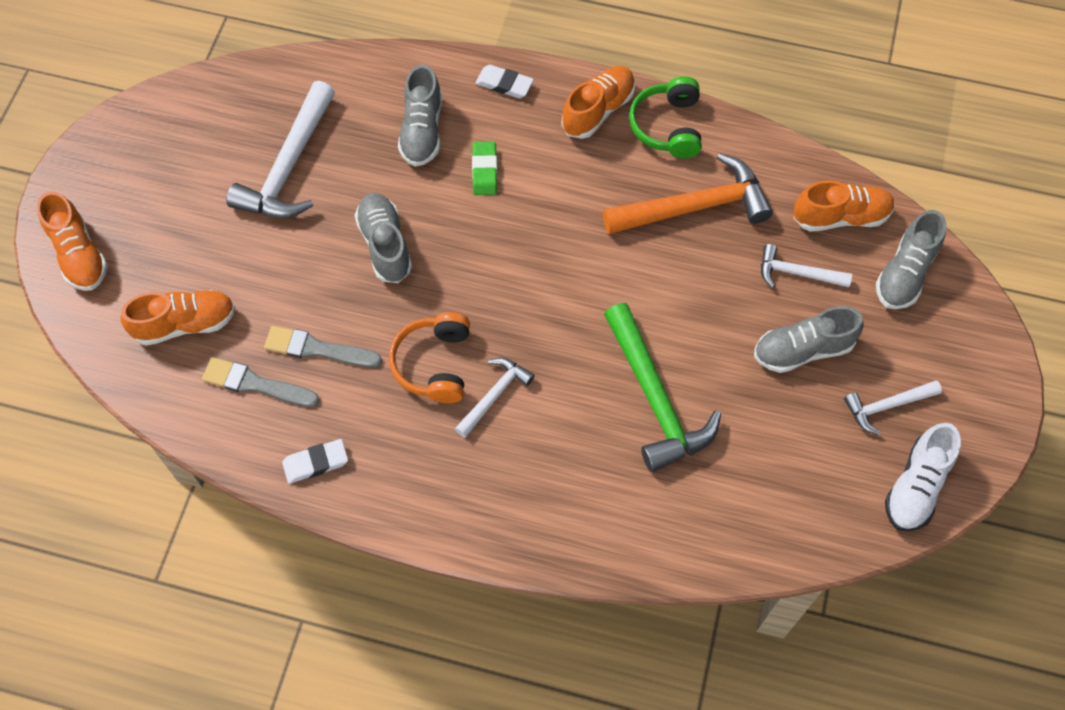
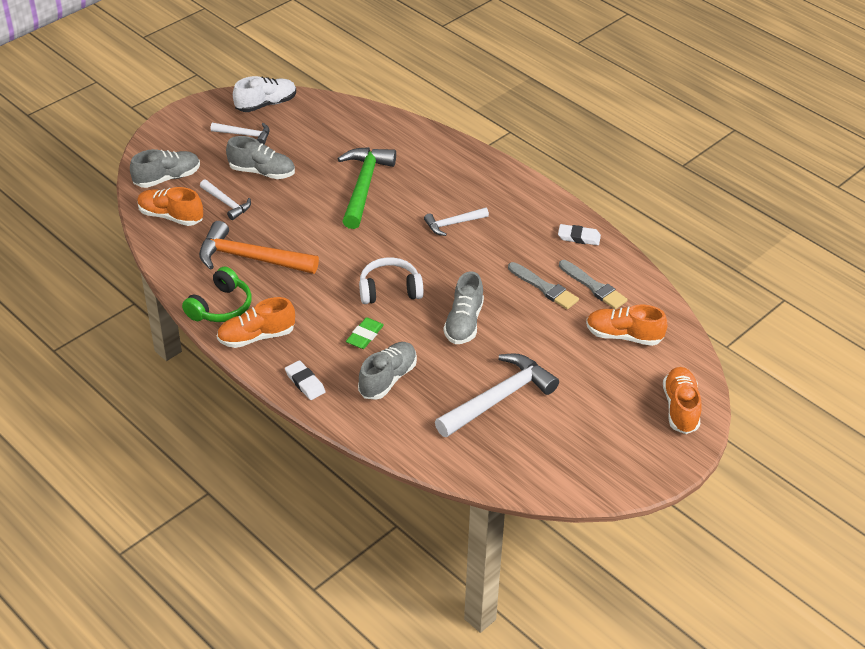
camera: 150 degrees left, 20 degrees down
(434, 364) = (477, 251): orange headphones -> none
(501, 246) = (389, 290): none -> white headphones

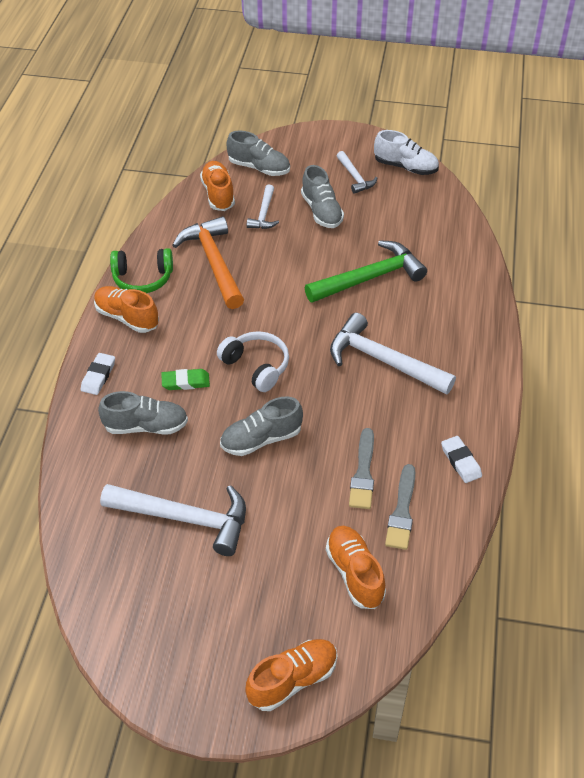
camera: 55 degrees right, 5 degrees up
(453, 224) = (383, 361): white hammer -> white hammer, size x1.85

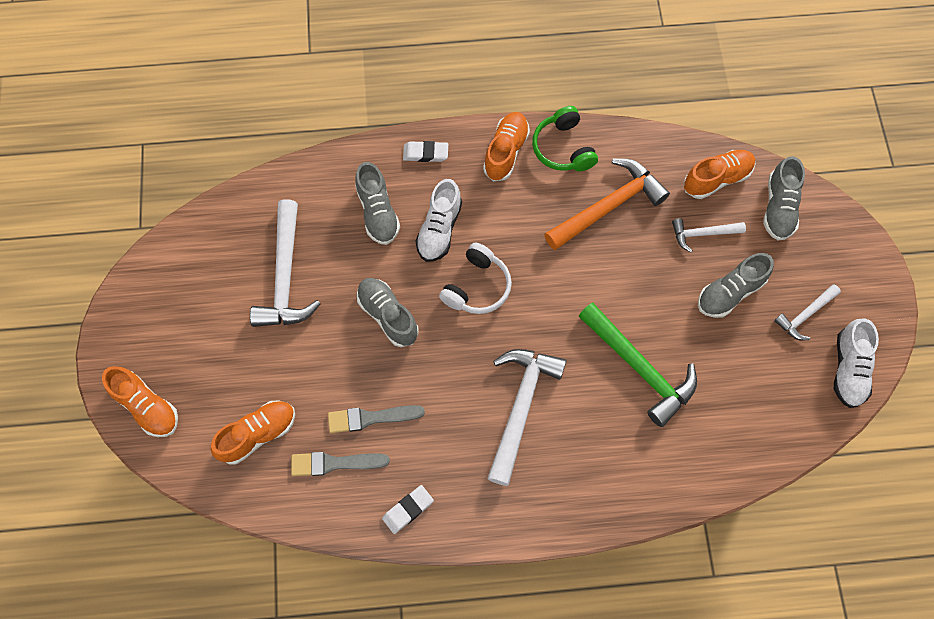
camera: 75 degrees right, 20 degrees up
(185, 382) = (439, 229): green eraser -> white shoe

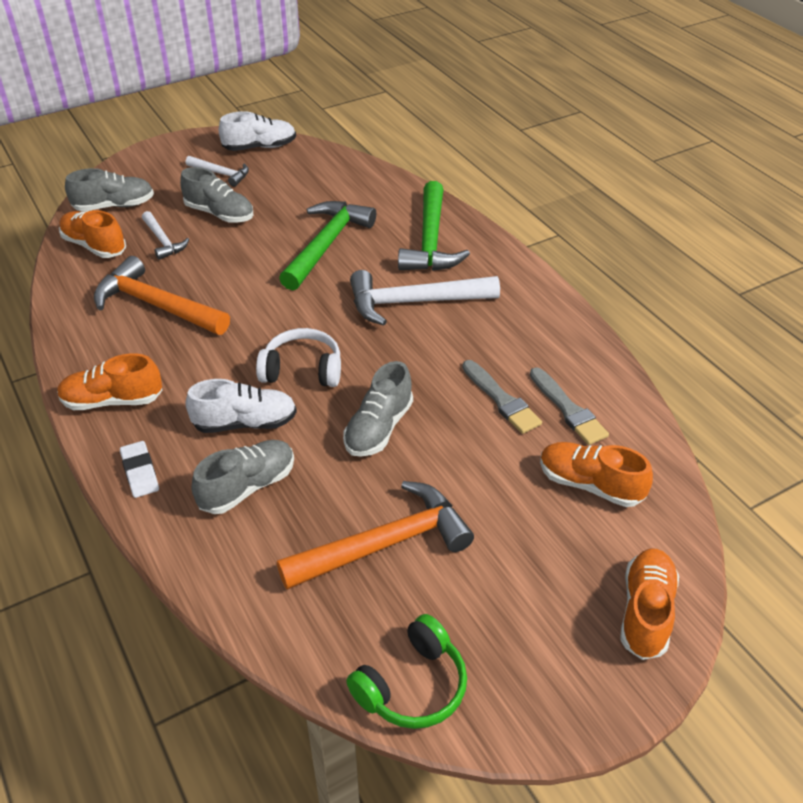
camera: 115 degrees left, 25 degrees down
(285, 276) = (384, 544): white hammer -> orange hammer
(408, 510) = (567, 343): white eraser -> none
(563, 148) = (91, 357): green headphones -> green headphones (412, 686)
(606, 465) = (430, 240): none -> green hammer

